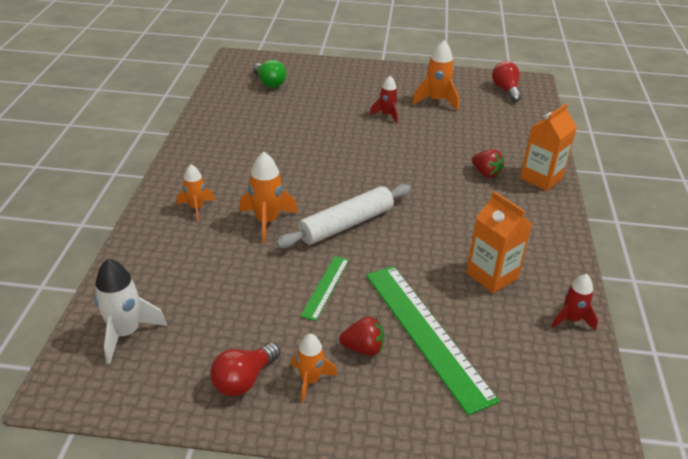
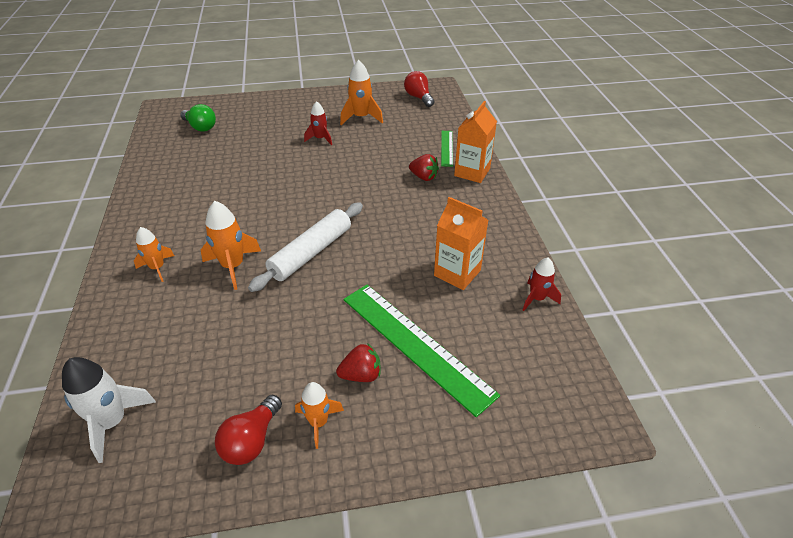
camera: 15 degrees left, 5 degrees up
(325, 287) = (308, 321): green ruler -> green ruler (447, 148)

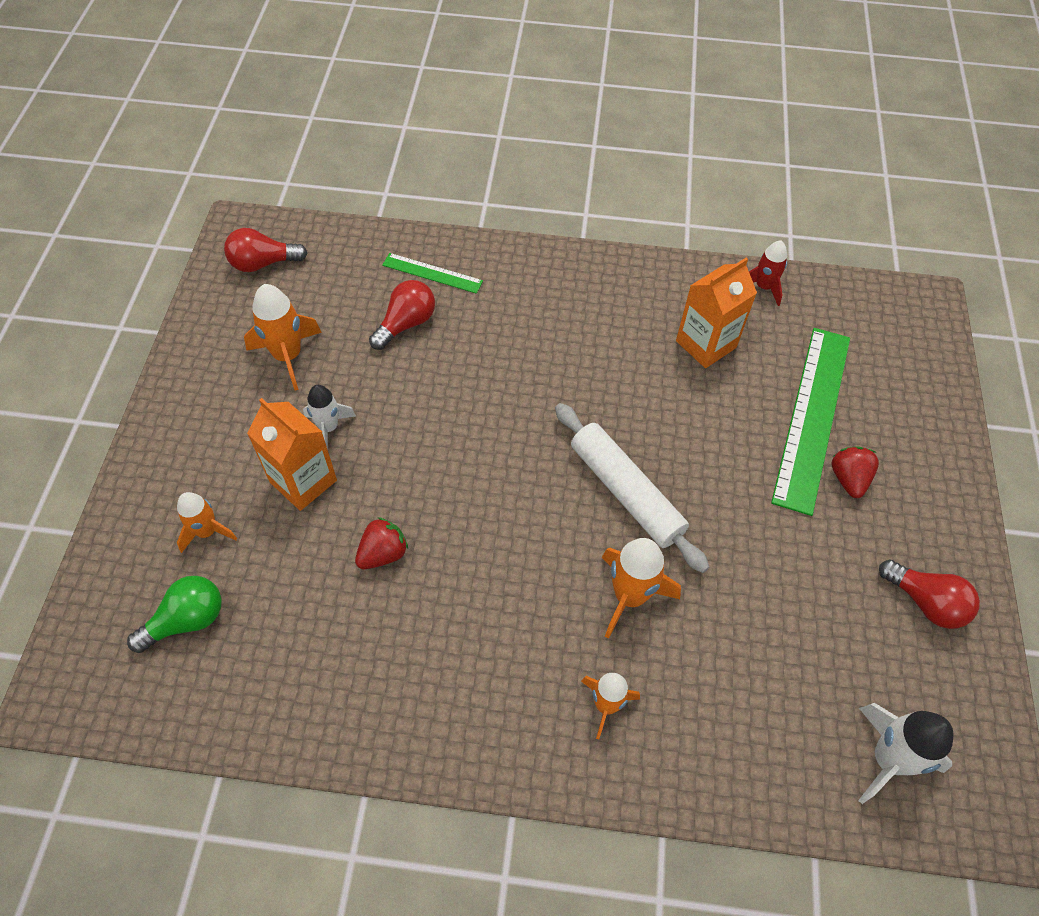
camera: 75 degrees left, 15 degrees up
(319, 422) = (907, 532): orange rocket -> orange rocket (207, 531)
(320, 139) = (328, 427): red rocket -> white rocket
(403, 147) = (406, 324): none -> red light bulb
(416, 344) = (812, 416): green ruler -> green ruler turned 45 degrees counterclockwise
(423, 177) = (496, 321): red strawberry -> red strawberry (383, 553)
(472, 172) = (505, 265): orange carton -> orange carton (303, 481)

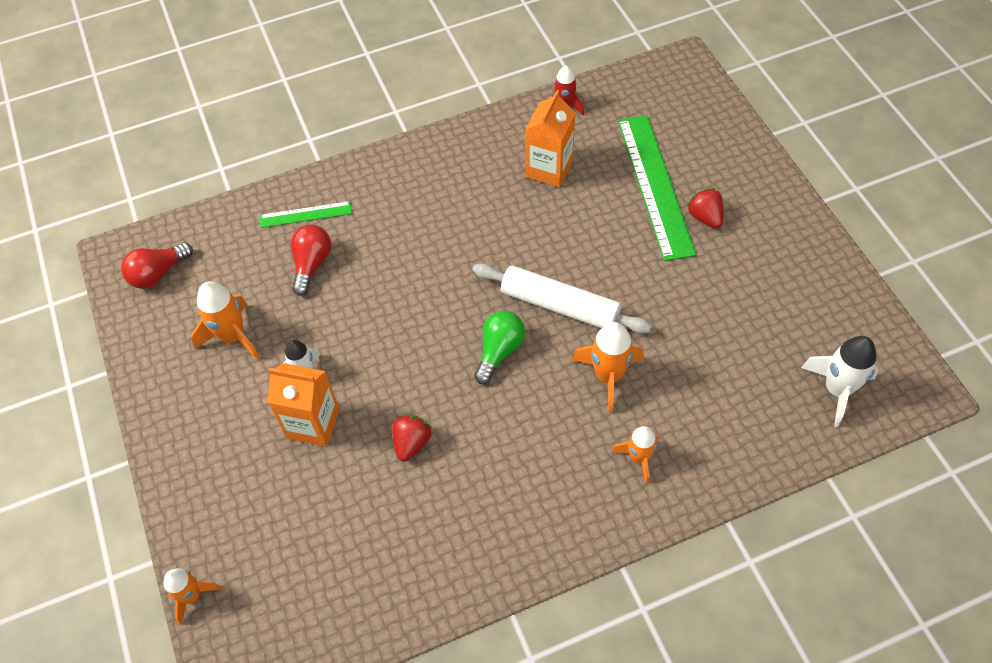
camera: 25 degrees left, 0 degrees up
(187, 620) = (294, 572): green light bulb -> green light bulb (499, 351)
(207, 531) = (263, 501): orange rocket -> orange rocket (192, 596)
(925, 602) = (802, 275): red light bulb -> none

